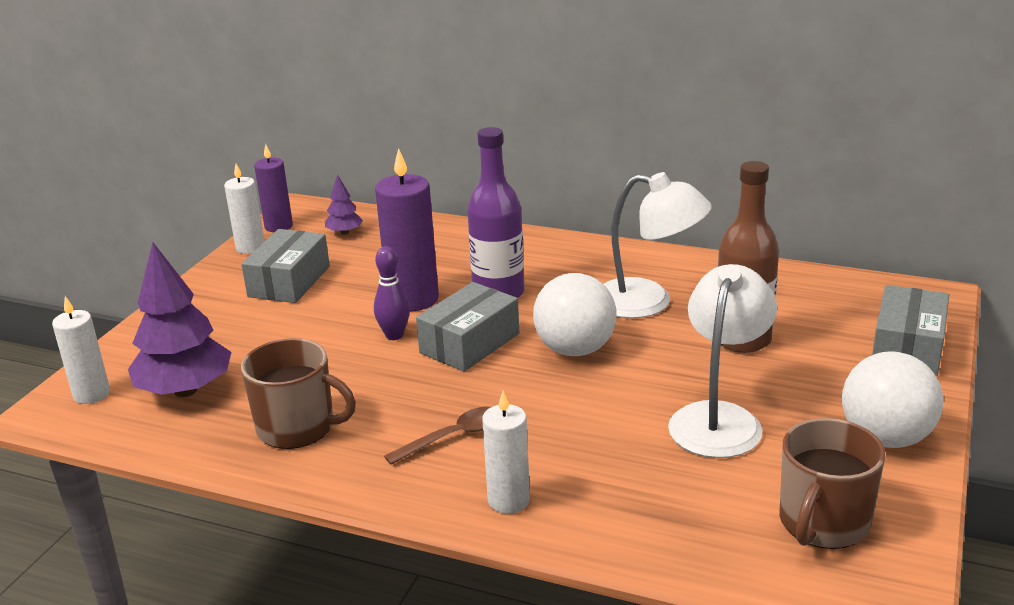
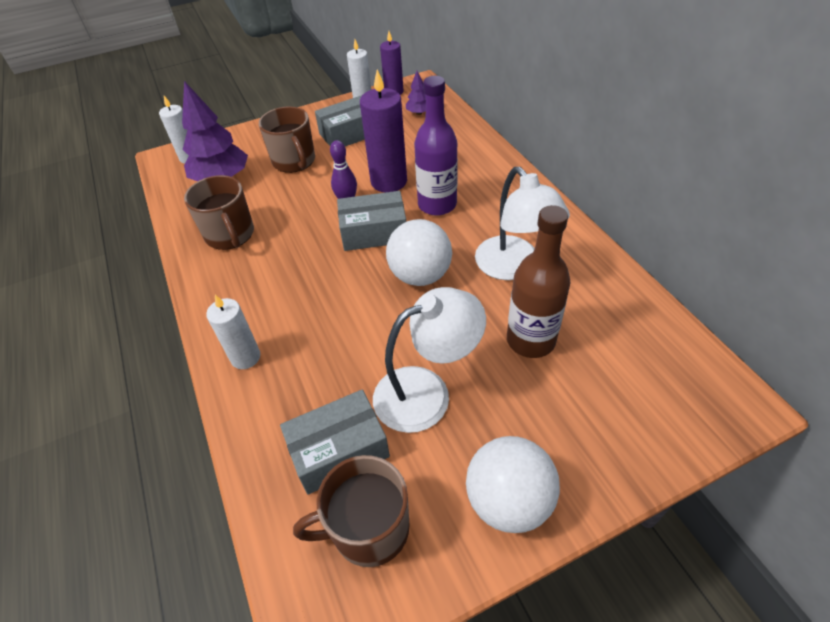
camera: 45 degrees right, 20 degrees up
(260, 333) = (294, 161): none -> brown mug
(453, 437) = (280, 293): brown spoon -> none
(907, 347) = (645, 437): grey box -> grey box (339, 450)

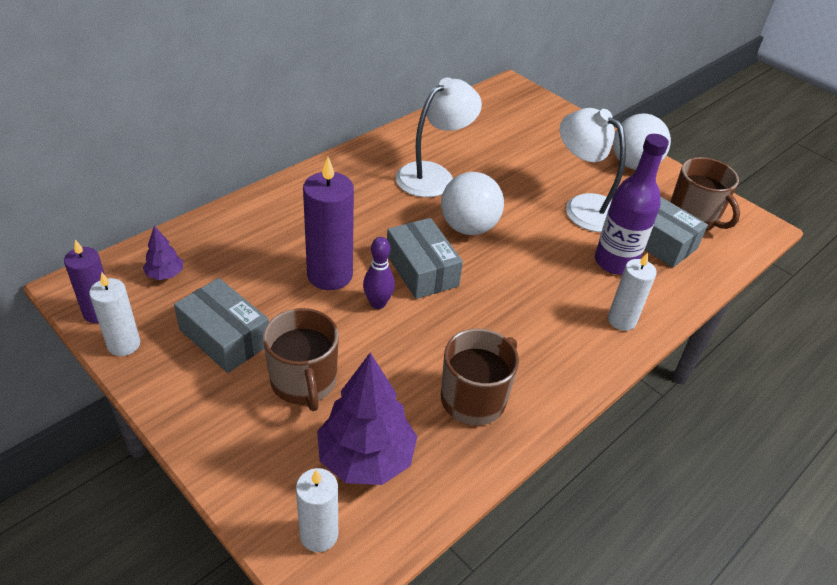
camera: 115 degrees left, 5 degrees down
(294, 161) = (304, 382): brown mug -> brown mug turned 120 degrees clockwise
(437, 205) = (362, 231): purple bottle -> purple bottle (615, 262)
(530, 340) = (508, 162): brown bottle -> none

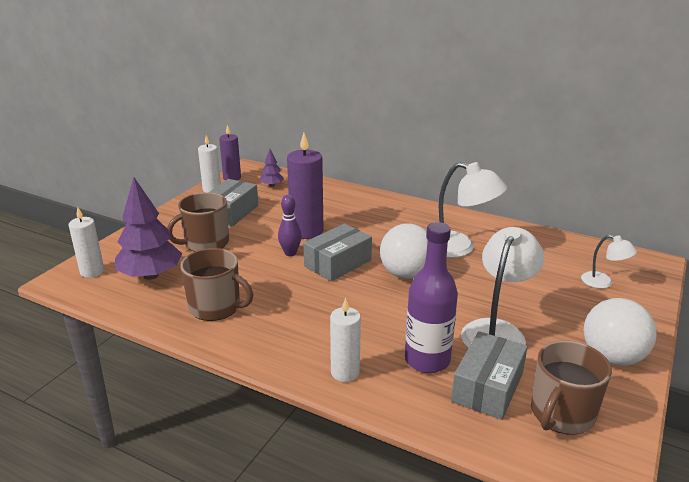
camera: 75 degrees right, 15 degrees down
(531, 122) = (603, 282): none -> white lamp

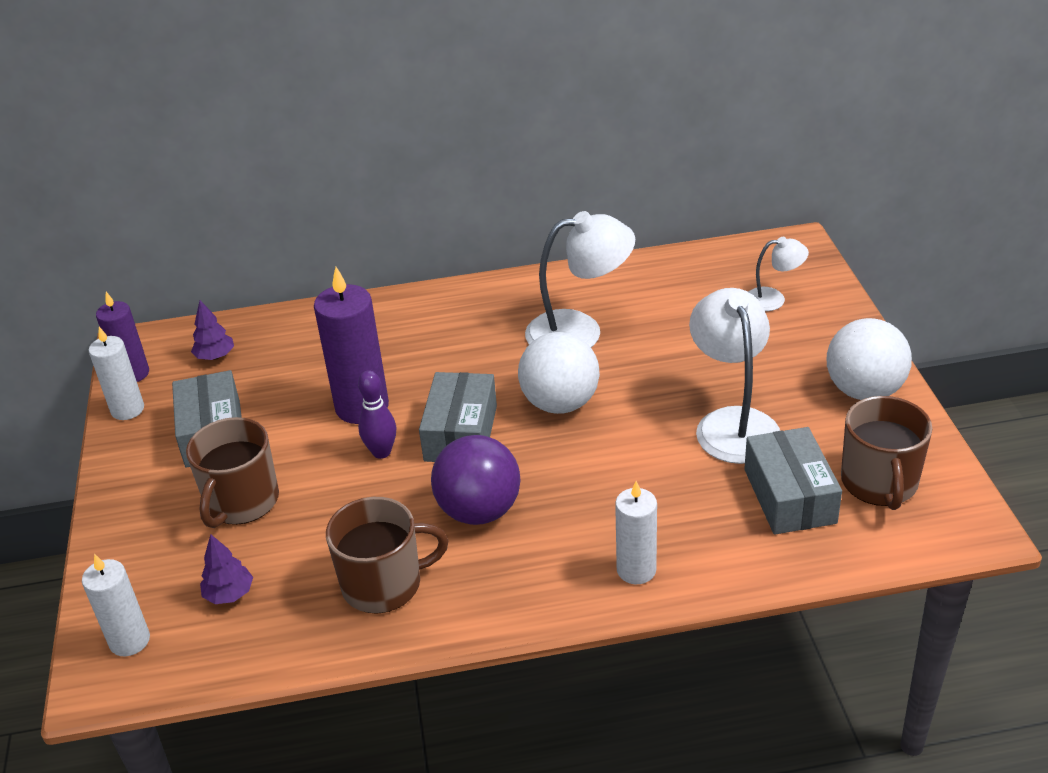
camera: 35 degrees left, 10 degrees up
(151, 275) = (229, 594): purple tree -> purple tree, size x0.48
(301, 300) = (479, 511): none -> purple ball
(427, 360) = (702, 502): purple bottle -> none

